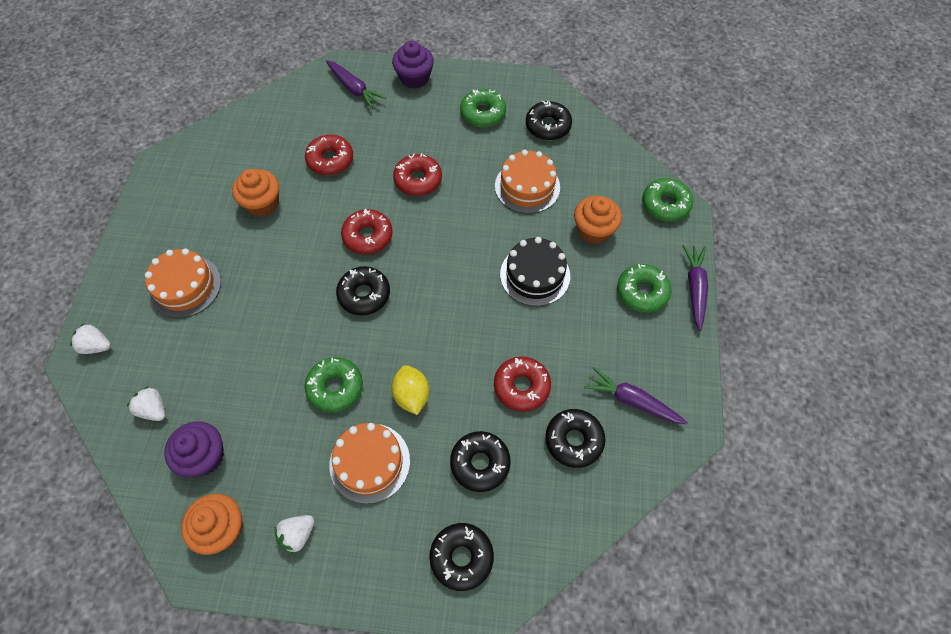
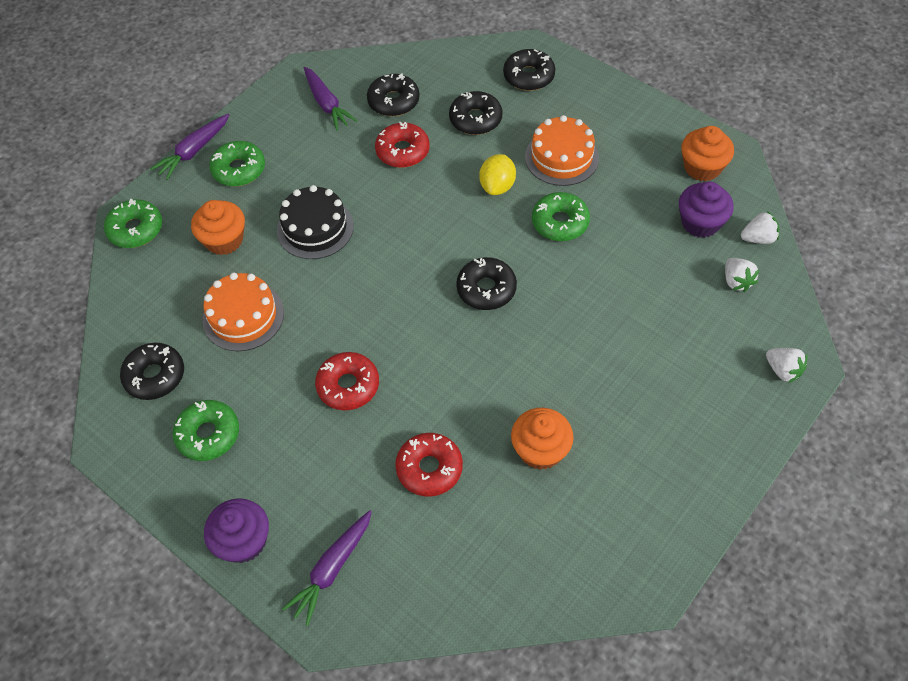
camera: 145 degrees left, 5 degrees down
(185, 286) = (668, 390): orange cake -> none
(297, 535) = (643, 138): white strawberry -> white strawberry (758, 238)
(354, 89) = (332, 569): purple carrot -> purple carrot turned 135 degrees counterclockwise
(368, 236) = (445, 347): red donut -> none

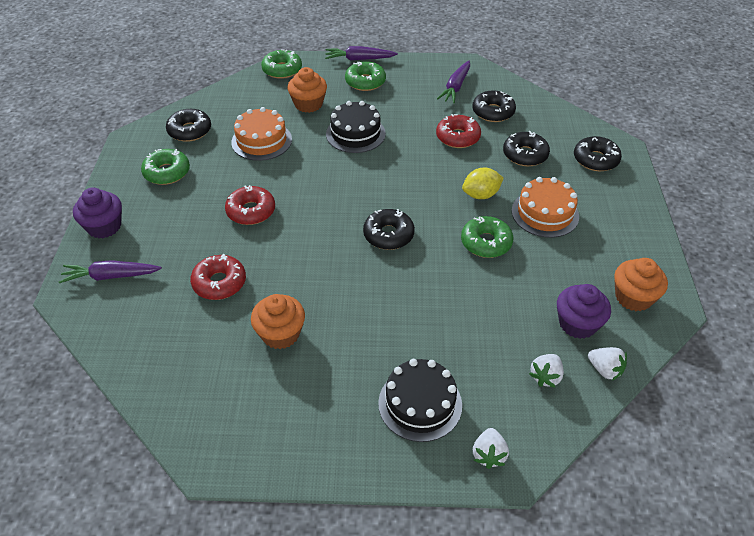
camera: 50 degrees right, 10 degrees down
(700, 387) = (420, 404): none -> black cake

